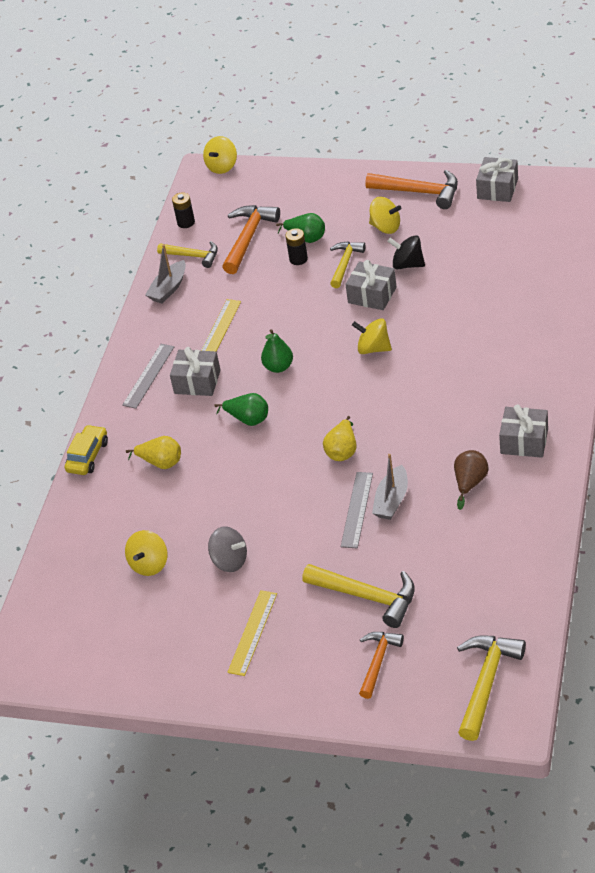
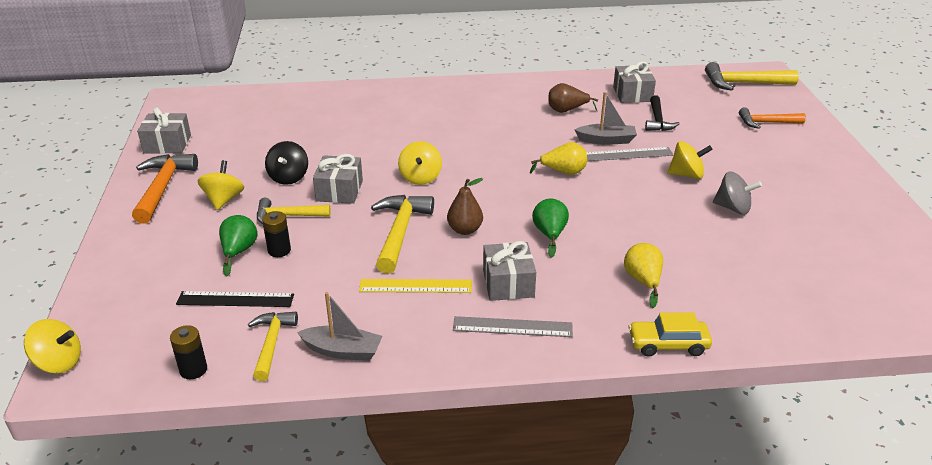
camera: 115 degrees left, 10 degrees down
(149, 564) = (777, 255): yellow spinning top -> yellow spinning top (686, 175)
(230, 561) = (733, 208): grey spinning top -> grey spinning top turned 105 degrees clockwise
(248, 238) = (235, 299): orange hammer -> black ruler
(252, 632) = (795, 181): yellow ruler -> none
(278, 367) = (465, 230): green pear -> brown pear
(367, 596) = (712, 136): yellow hammer -> yellow hammer (400, 232)
(419, 559) = (657, 120): none -> black hammer
(524, 441) = (510, 95): grey gift -> grey gift (632, 94)

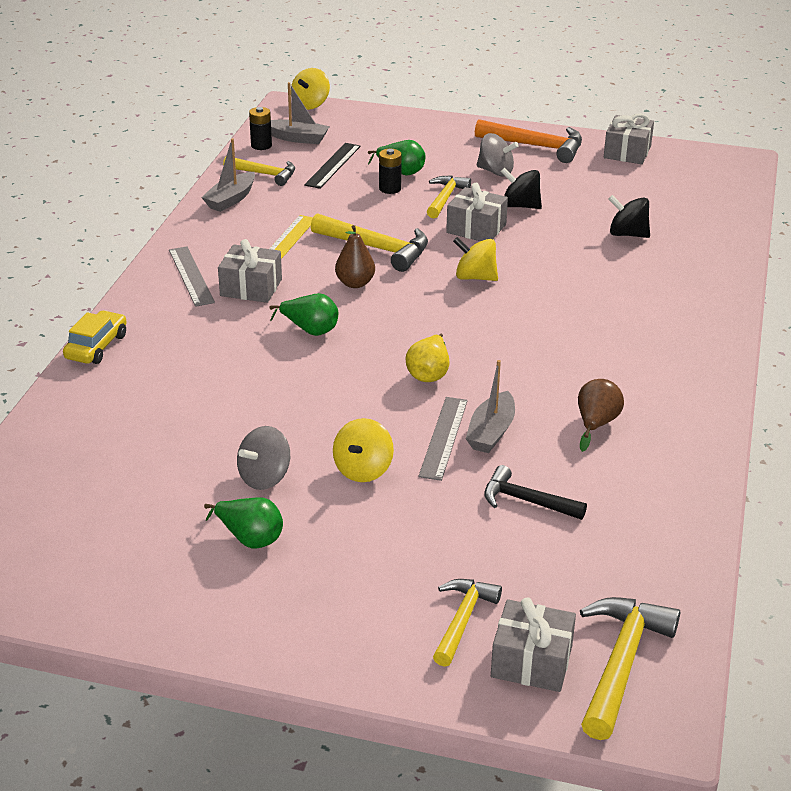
camera: 110 degrees right, 0 degrees up
(167, 345) = (298, 138): none -> grey boat
(224, 200) = (495, 171): yellow spinning top -> grey spinning top
(318, 128) = (627, 234): none -> black spinning top
(512, 327) = (191, 276): grey ruler -> grey ruler turned 45 degrees counterclockwise
(632, 94) = (627, 507): grey gift -> grey gift (531, 661)
(643, 281) = (190, 363): yellow pear -> none
(766, 123) = (462, 620): orange hammer -> yellow hammer
(790, 198) = (249, 538): none -> green pear

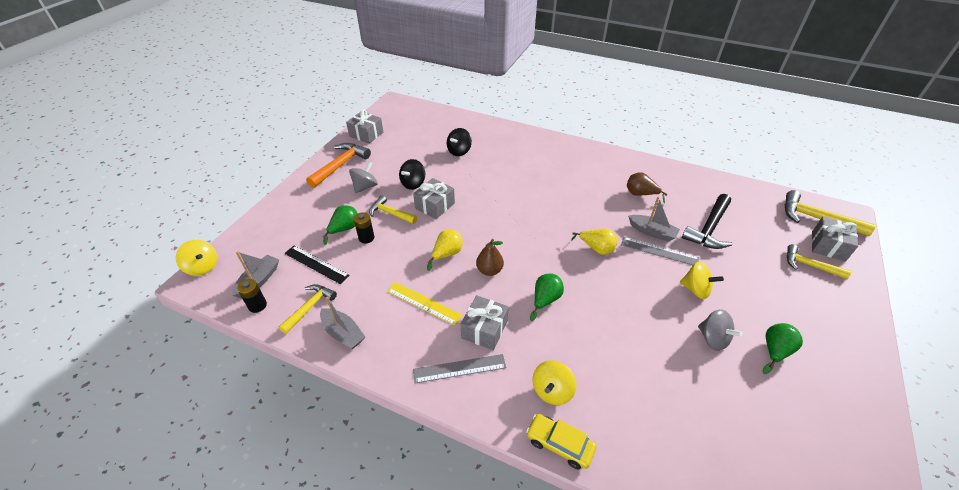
camera: 80 degrees left, 10 degrees up
(376, 248) = (446, 254): yellow hammer -> yellow pear
(475, 277) = (493, 215): yellow spinning top -> yellow spinning top (552, 391)
(526, 501) = (709, 228): black hammer -> black hammer, size x1.53

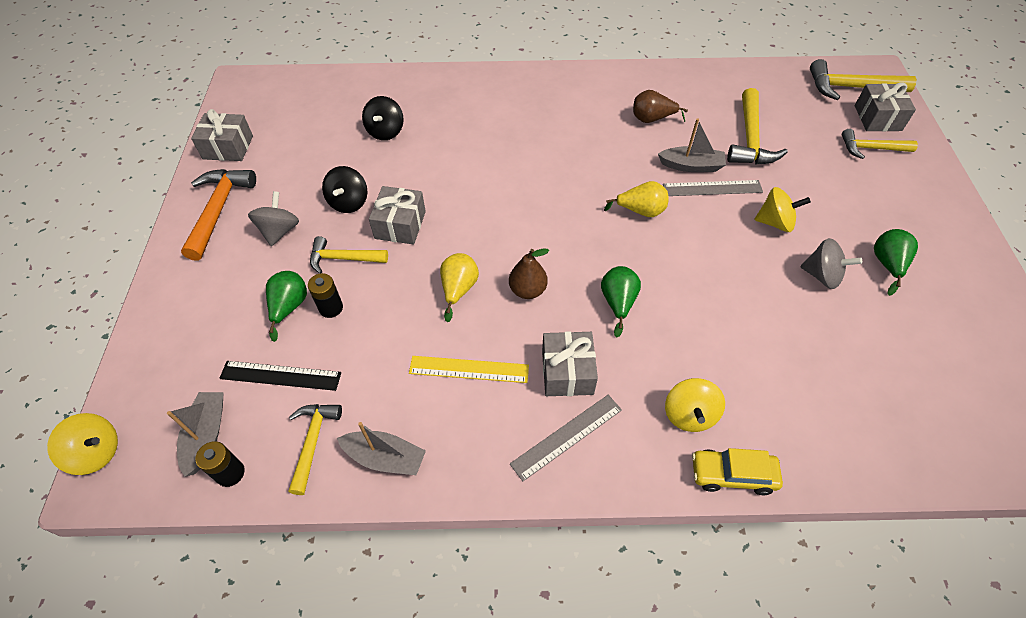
camera: 25 degrees left, 10 degrees up
(709, 228) = (750, 139): black hammer -> yellow hammer

